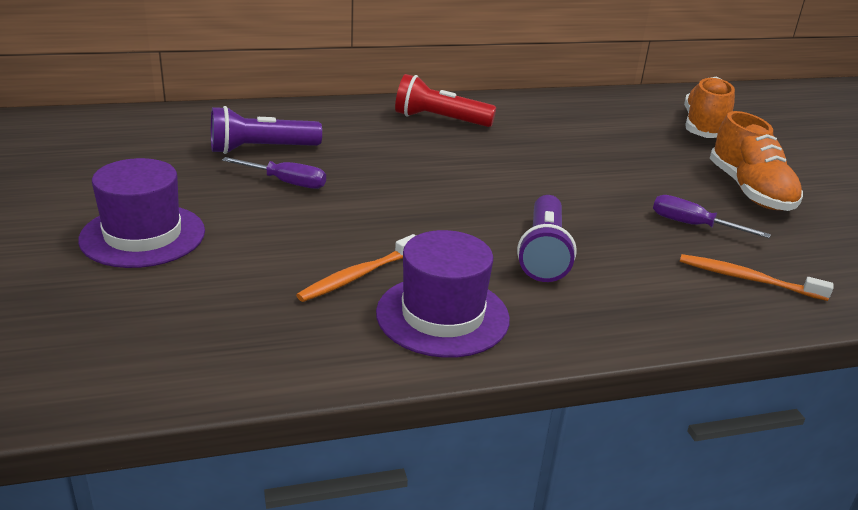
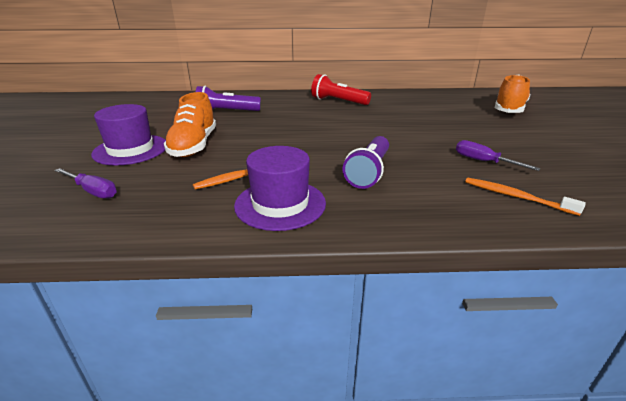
camera: 15 degrees right, 0 degrees up
(286, 182) = (229, 128): purple screwdriver -> purple screwdriver (93, 191)
(750, 191) = (532, 144): orange shoe -> orange shoe (194, 145)

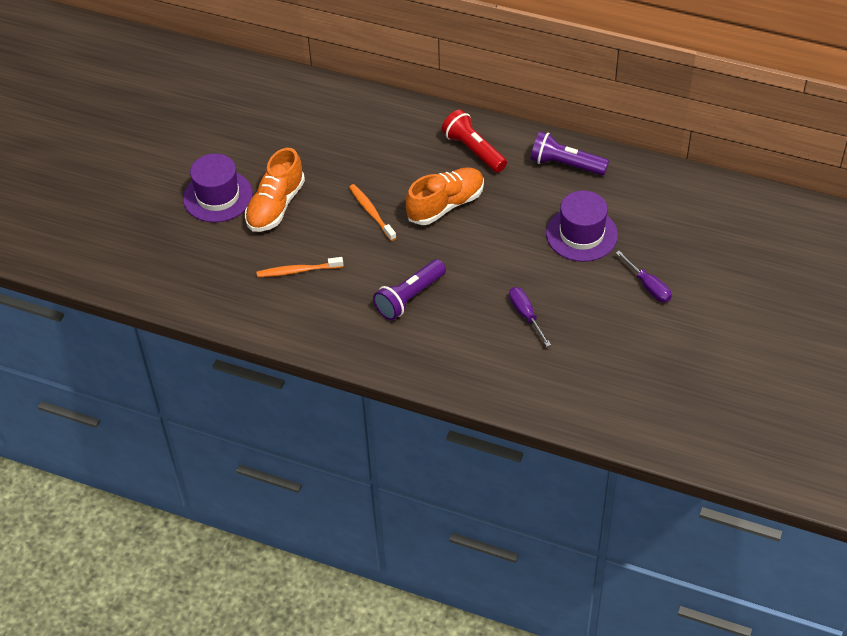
camera: 25 degrees right, 20 degrees up
(93, 191) = (181, 254): purple screwdriver -> purple screwdriver (648, 286)
(226, 112) = (331, 141): purple flashlight -> purple flashlight (565, 165)
(280, 204) = (314, 315): purple hat -> purple hat (581, 234)
(509, 109) = (666, 230): orange shoe -> orange shoe (445, 205)
(516, 197) = (503, 366): orange toothbrush -> orange toothbrush (371, 212)

